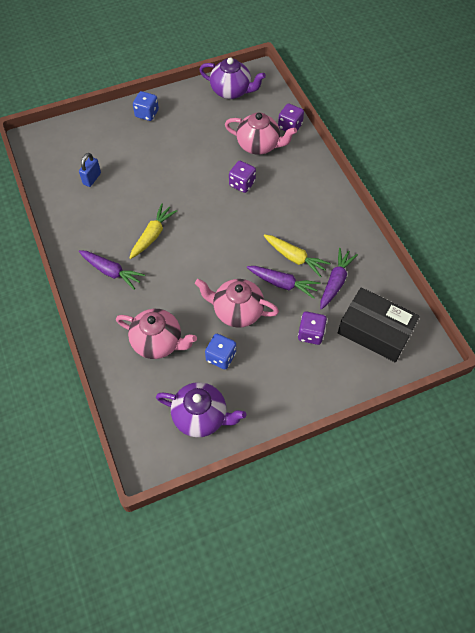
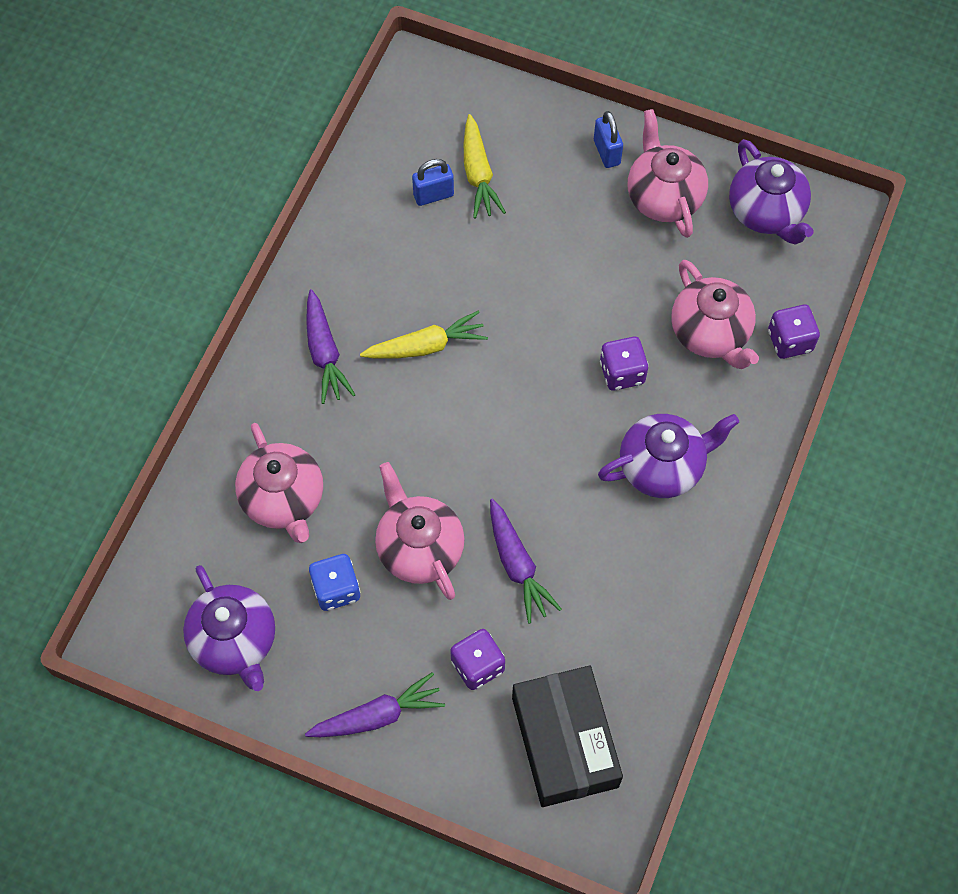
camera: 45 degrees right, 5 degrees up
(147, 114) = (606, 152): blue dice -> blue padlock
(187, 113) = (663, 197): none -> pink teapot
(295, 204) = (662, 467): none -> purple teapot
(295, 258) = (573, 544): yellow carrot -> yellow carrot (478, 174)
(335, 282) = (589, 627): purple carrot -> purple carrot (377, 716)

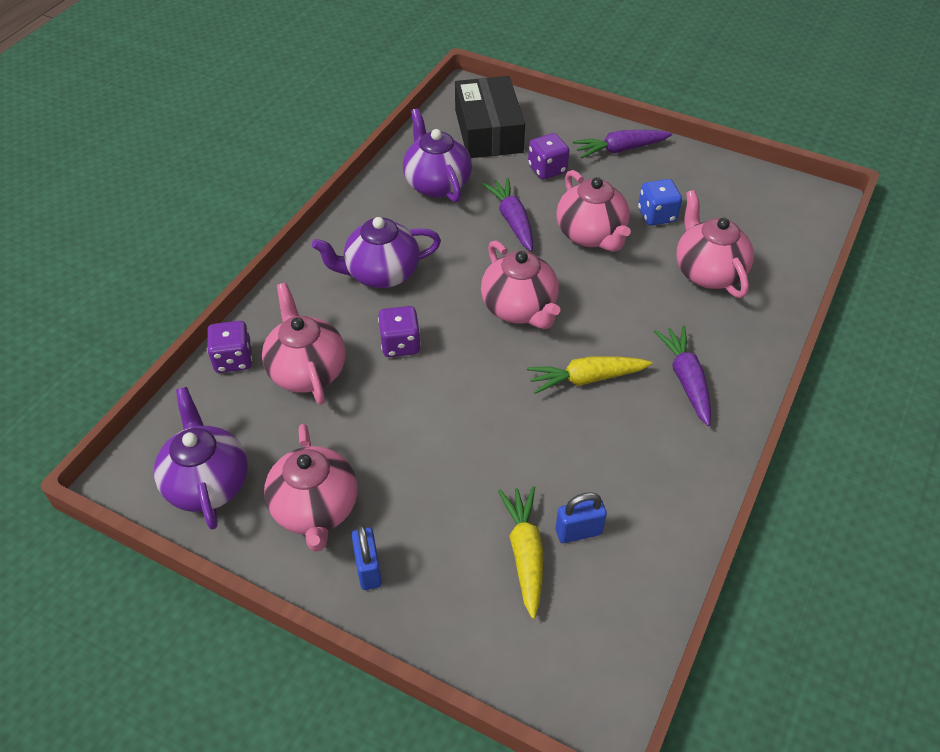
camera: 175 degrees left, 15 degrees down
(235, 641) = (731, 192): purple teapot -> purple teapot (437, 184)
(499, 429) = (520, 308): none -> pink teapot

